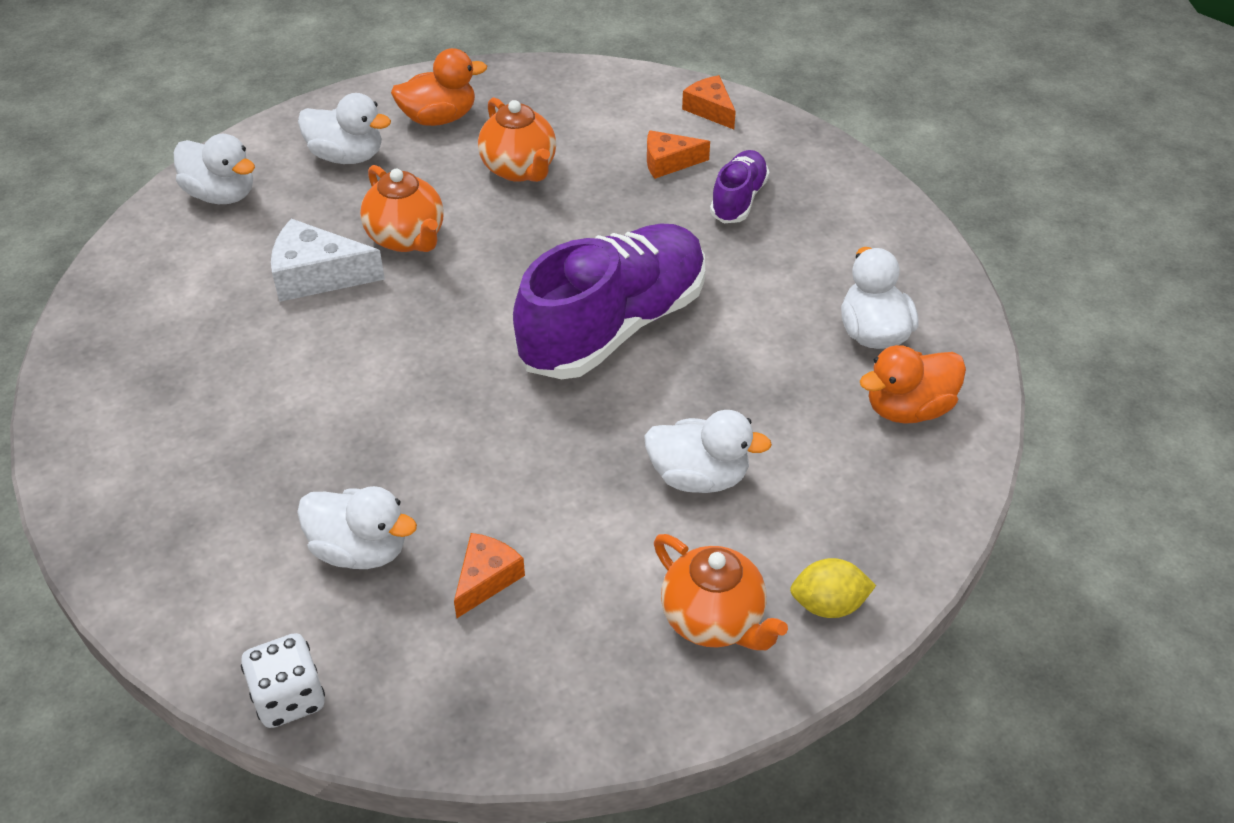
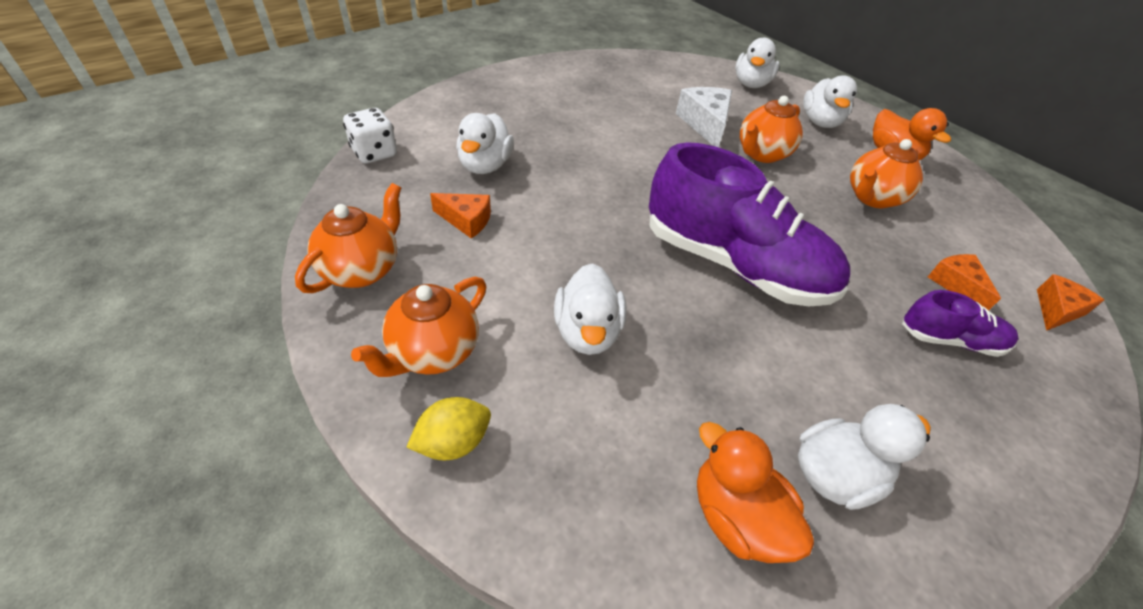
camera: 75 degrees right, 0 degrees up
(567, 698) = (362, 270): none -> orange teapot
(828, 604) = (453, 442): yellow lemon -> yellow lemon turned 75 degrees clockwise

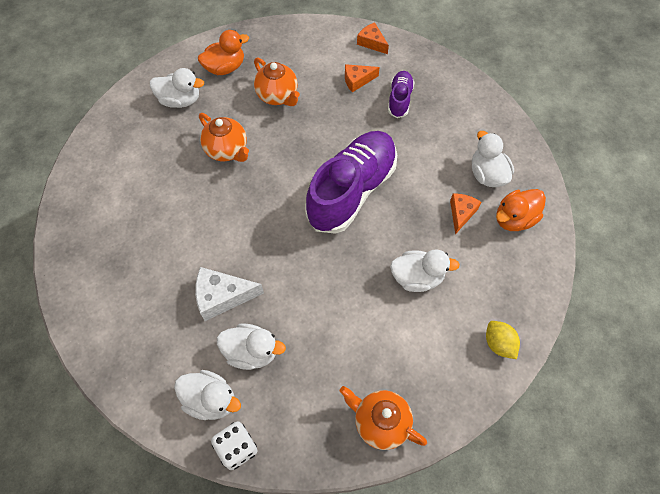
camera: 85 degrees left, 15 degrees up
(433, 352) = (443, 363): orange teapot -> none
(466, 220) = (322, 359): orange cheese -> orange cheese (461, 213)
(705, 124) = (184, 182): white cheese -> white cheese (222, 296)
(751, 84) = (116, 136): white duck -> white duck (210, 400)

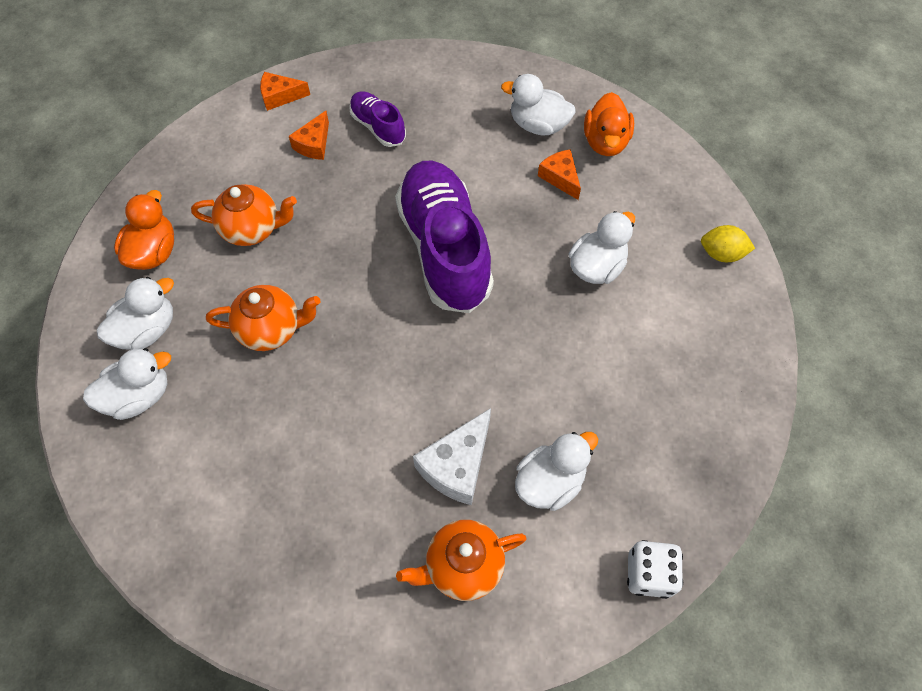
camera: 50 degrees left, 0 degrees up
(210, 400) = (572, 564): white duck -> white duck (139, 396)
(380, 422) = (723, 413): orange teapot -> orange teapot (463, 566)

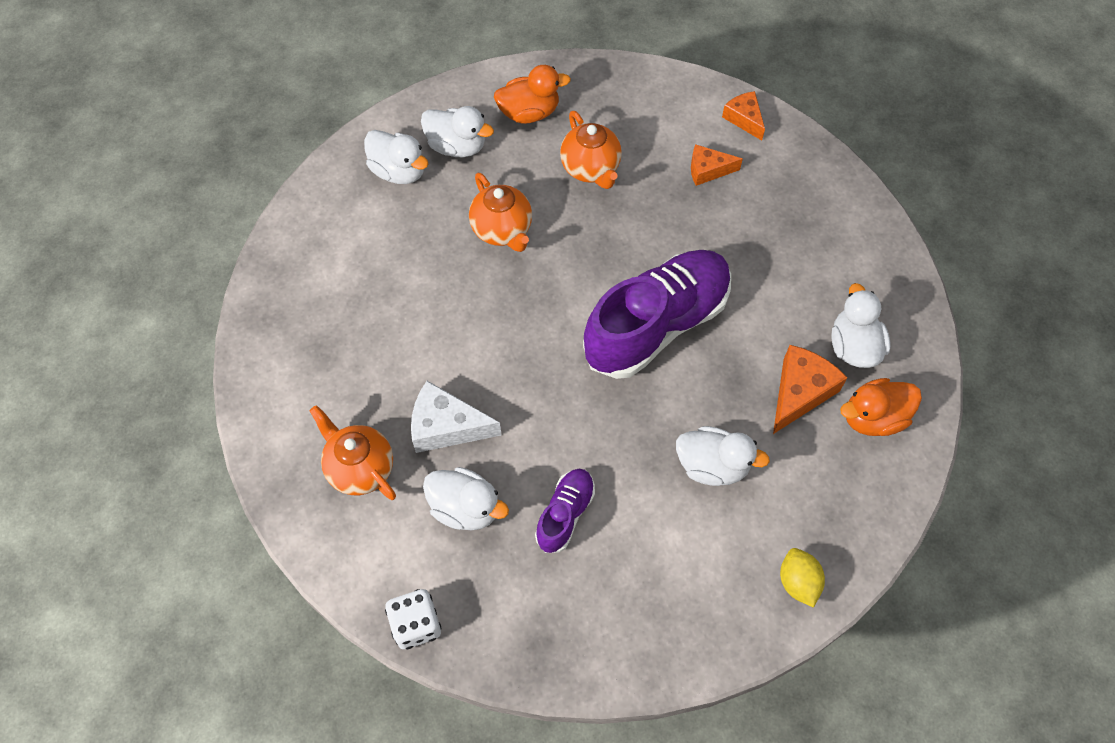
camera: 65 degrees right, 0 degrees up
(378, 127) = (760, 211): purple shoe -> purple shoe (565, 514)
(560, 177) = (800, 392): orange cheese -> orange cheese, size x1.55

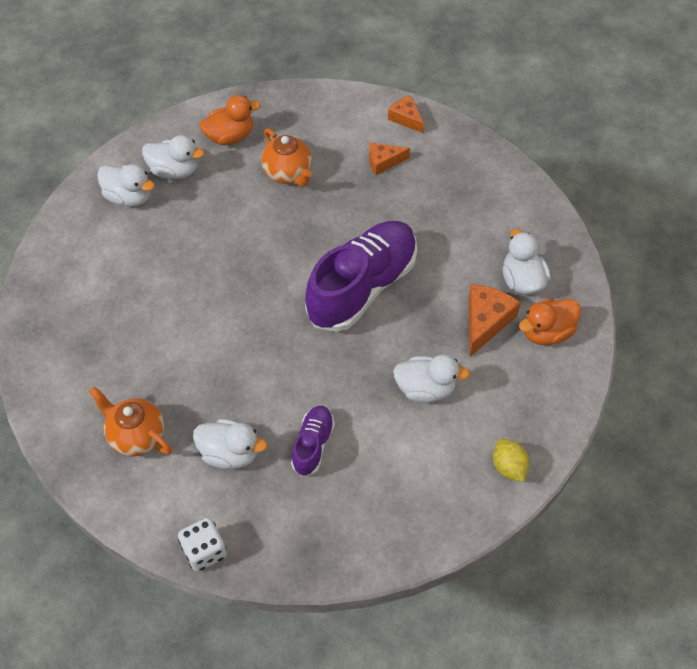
camera: 10 degrees left, 5 degrees down
(446, 426) = (203, 392): white cheese -> none
(502, 230) = (223, 231): orange teapot -> none

